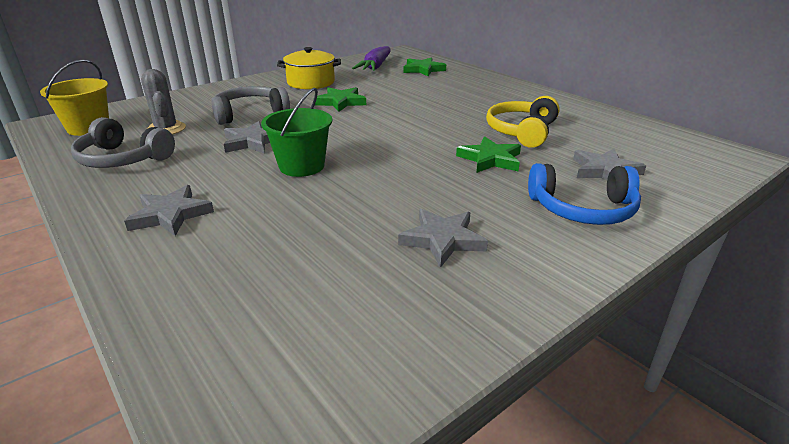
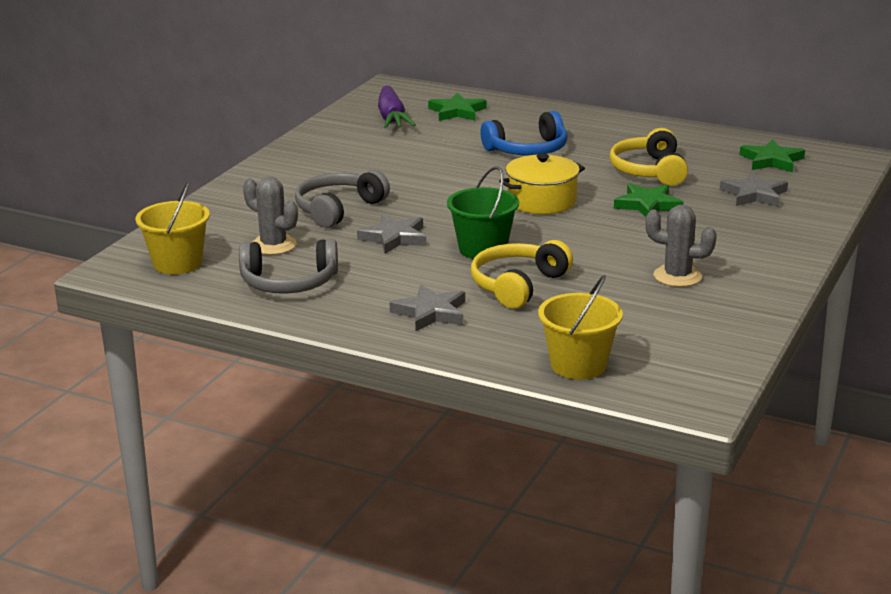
camera: 25 degrees left, 5 degrees down
(200, 329) = (578, 365): none -> yellow bucket
(281, 207) = (518, 285): none -> yellow headphones
(311, 82) = (344, 156): yellow pot -> yellow pot (542, 201)
(341, 102) = (420, 174): green star -> green star (772, 160)
(442, 240) = (677, 276): grey star -> grey cactus
(582, 209) = (760, 230): blue headphones -> blue headphones (528, 150)

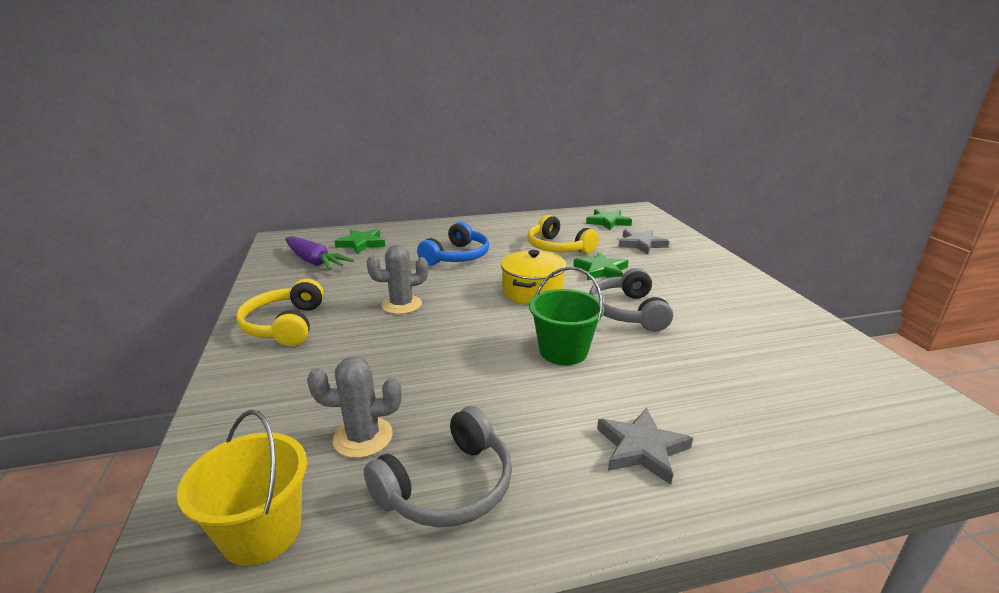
camera: 40 degrees left, 0 degrees up
(338, 209) = (378, 361): grey headphones -> grey headphones (627, 312)
(394, 238) = (474, 371): grey star -> none
(518, 285) = (649, 376): yellow headphones -> yellow headphones (285, 325)
(578, 365) = (847, 443): yellow bucket -> none
(677, 276) = (723, 317): grey cactus -> grey cactus (401, 305)

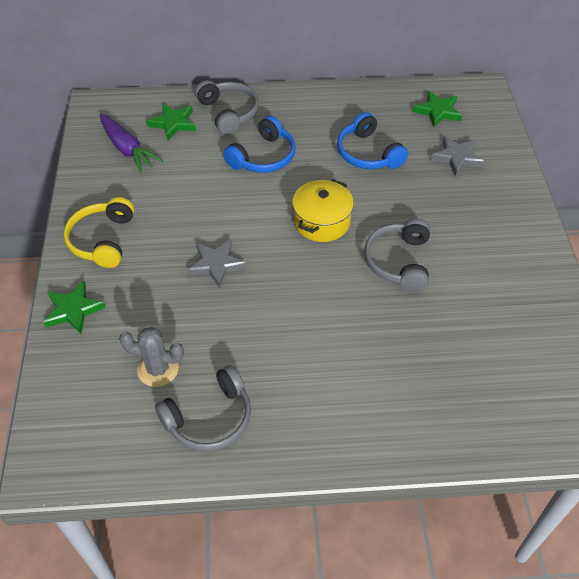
camera: 10 degrees right, 25 degrees up
(262, 532) = (93, 433): yellow bucket -> none
(401, 305) = (201, 225): grey cactus -> none
(416, 234) = (229, 113): none -> grey headphones
(558, 247) = (368, 153): yellow headphones -> blue headphones
(563, 351) = (325, 304): green bucket -> none
(601, 270) = (398, 197): green star -> green star (73, 310)
(642, 448) = (349, 409): grey star -> grey star (216, 264)

